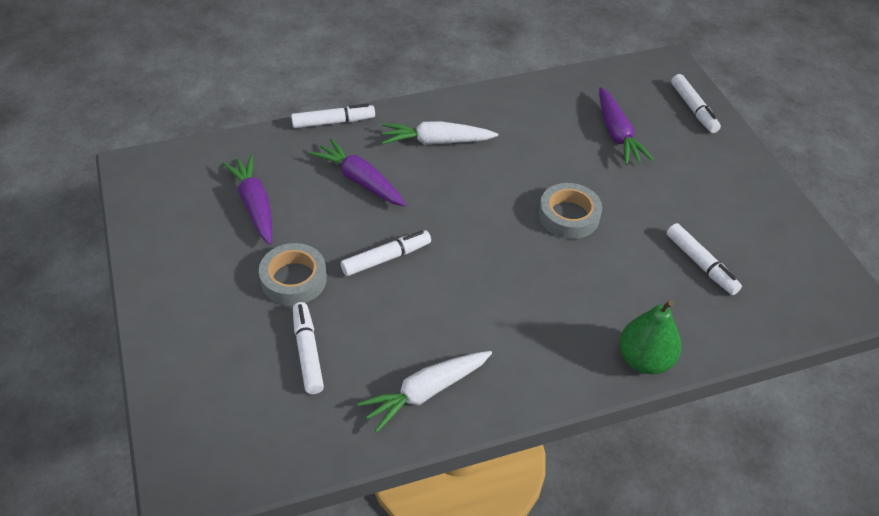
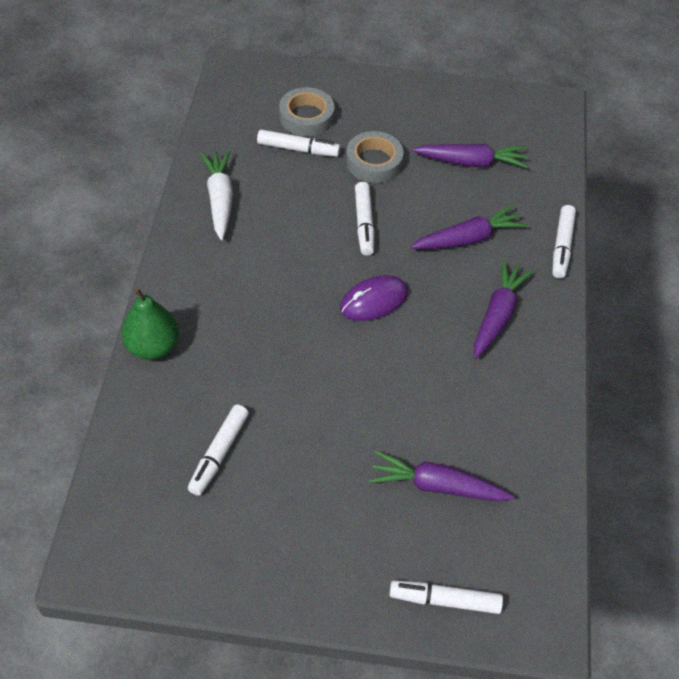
camera: 115 degrees right, 5 degrees up
(436, 141) = (497, 315): white carrot -> purple carrot
(475, 221) = (374, 301): none -> purple mouse
(568, 216) = (340, 376): grey tape -> grey tape (306, 117)
(700, 264) = (219, 453): white marker -> white marker turned 60 degrees counterclockwise

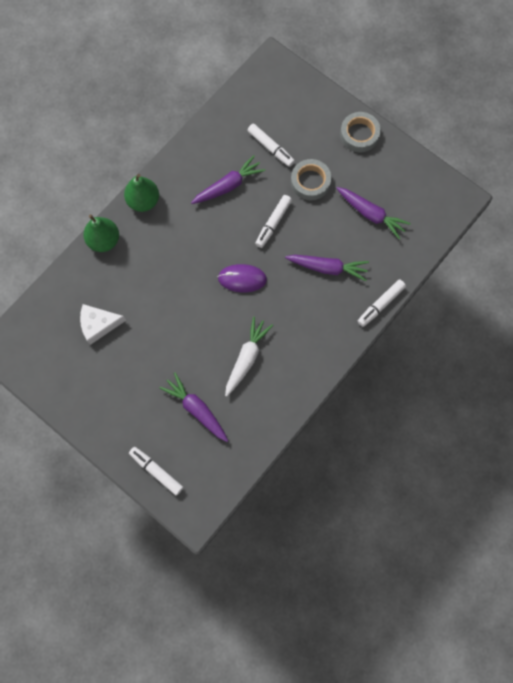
camera: 35 degrees right, 20 degrees up
(176, 276) = (143, 201): none -> green pear
(219, 453) = (98, 325): white marker -> white cheese
(220, 199) = (200, 160): white carrot -> white carrot (246, 358)
(306, 117) = (292, 125): grey tape -> grey tape (359, 134)
(497, 315) = (306, 328): purple carrot -> purple carrot (228, 186)

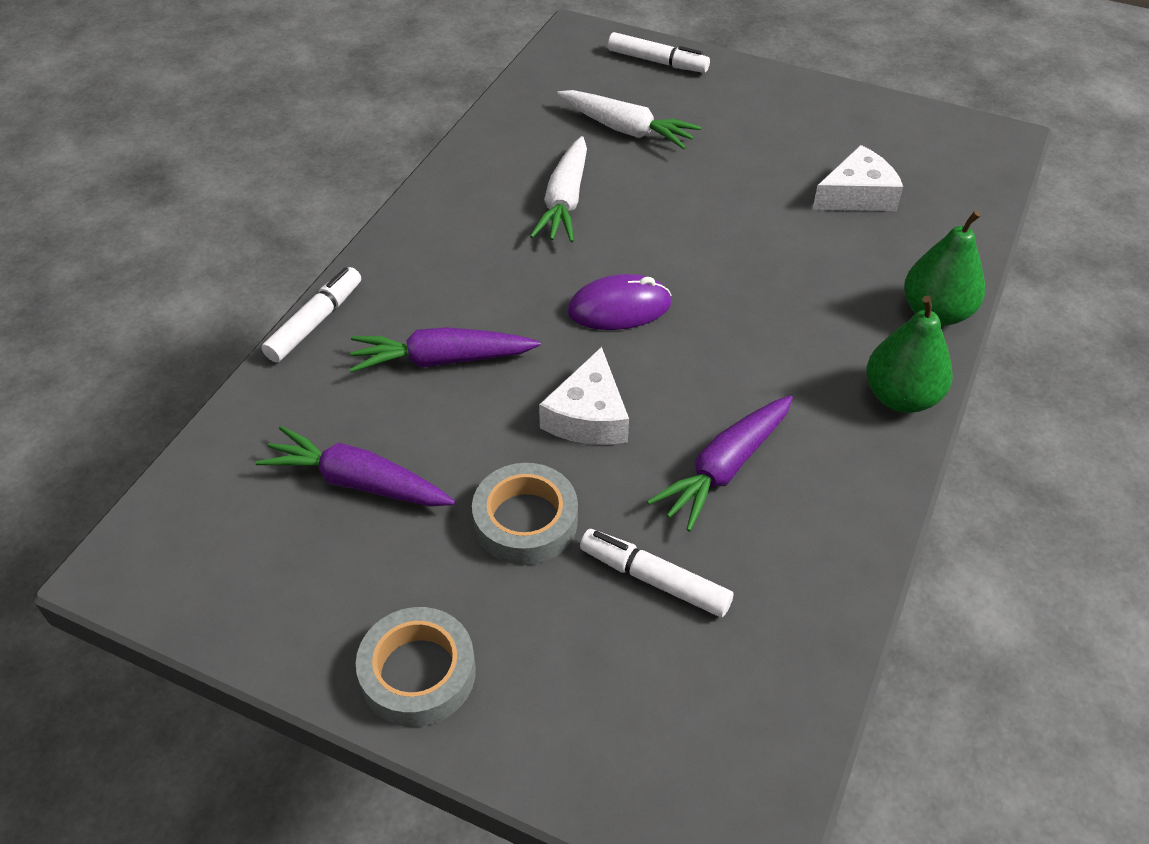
camera: 165 degrees right, 25 degrees down
(196, 409) = (626, 129): purple carrot -> white carrot
(273, 223) = (588, 416): white marker -> white cheese

